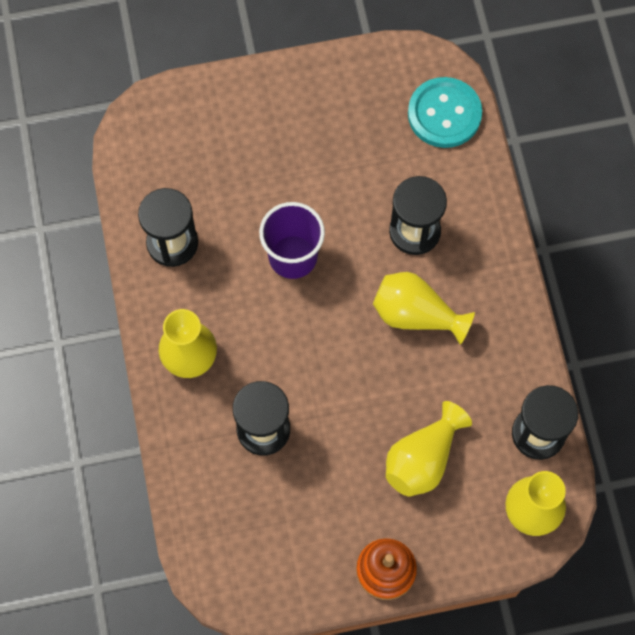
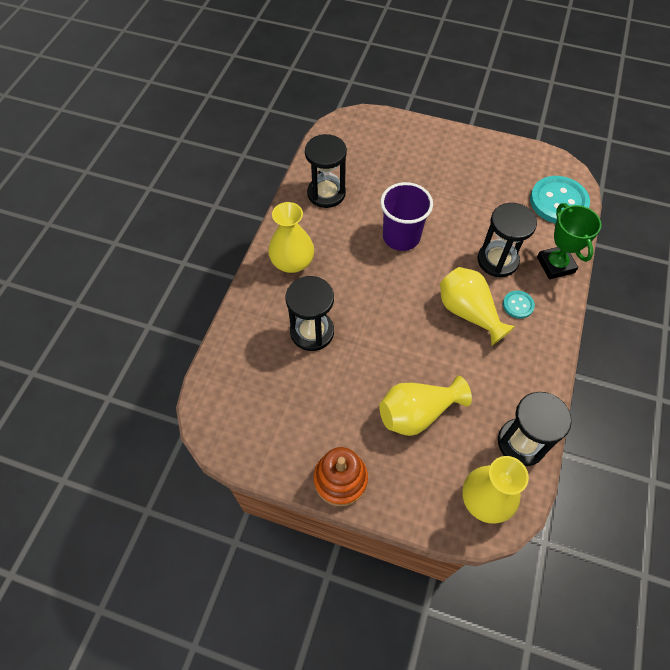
camera: 30 degrees right, 10 degrees down
(463, 277) = (518, 305): none -> turquoise button
(479, 203) = (555, 265): none -> green trophy

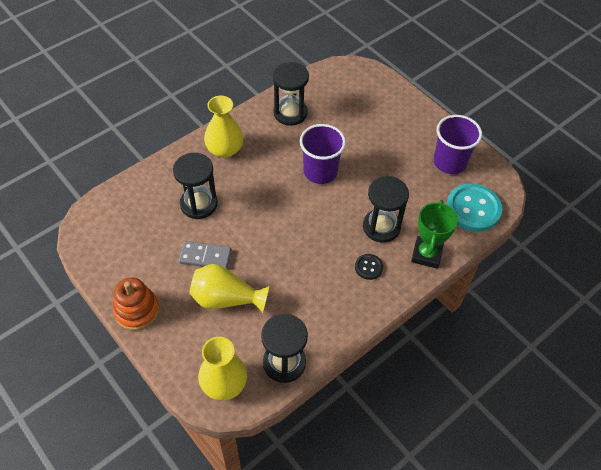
camera: 30 degrees right, 5 degrees down
(362, 382) = (205, 257): none -> grey domino
(468, 312) = (324, 252): yellow vase -> none
(505, 169) = (449, 162): none -> purple cup
(518, 305) = (368, 267): turquoise button -> black button

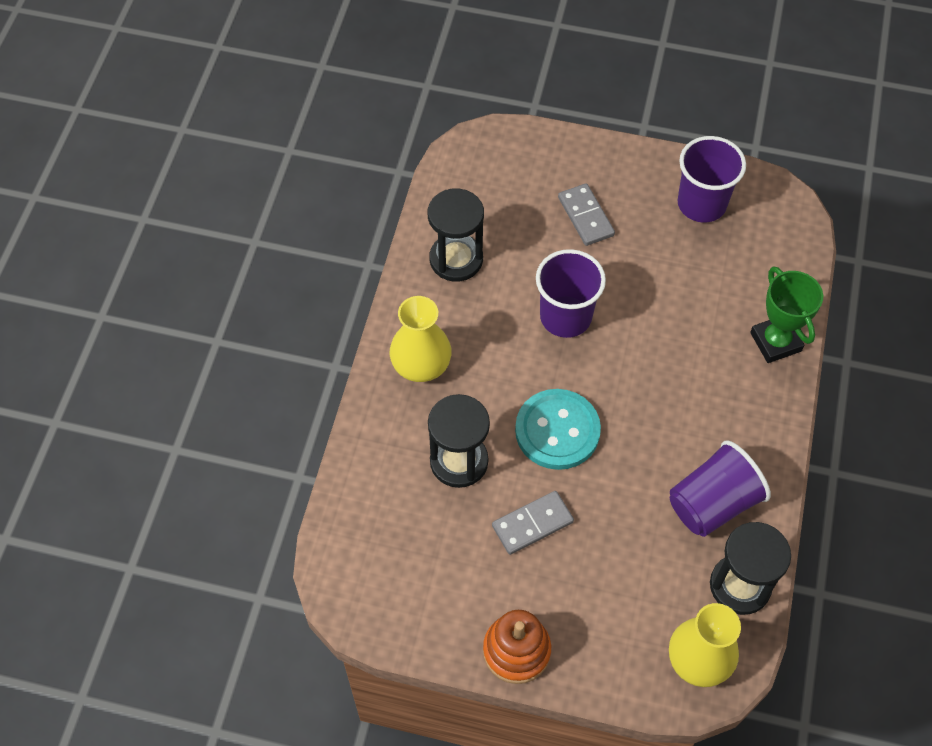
camera: 35 degrees left, 5 degrees up
(226, 299) = (606, 558): yellow vase -> none
(310, 311) = (712, 503): none -> purple cup
(368, 267) = (728, 403): black button -> none
(378, 132) = (585, 216): none -> grey domino
(381, 227) = (698, 341): black hourglass -> none
(473, 209) = (777, 248): turquoise button -> turquoise button (557, 431)

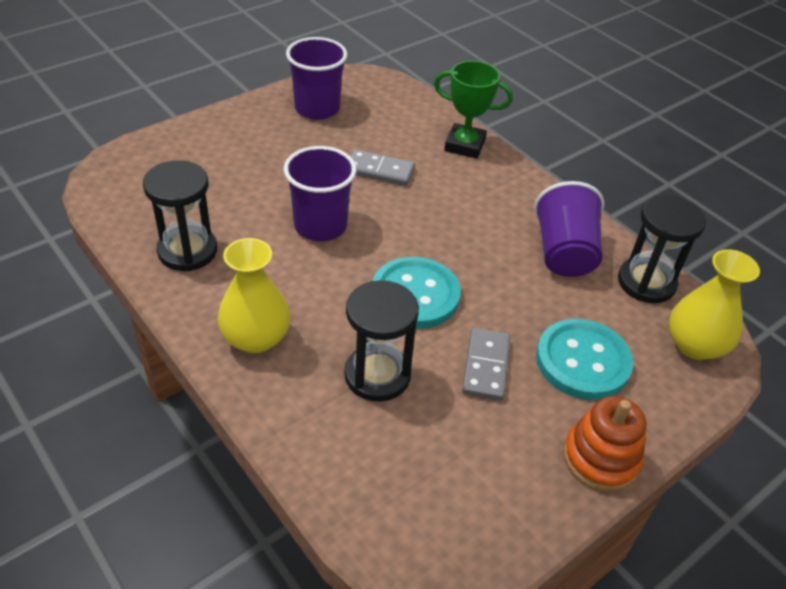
camera: 55 degrees left, 15 degrees down
(585, 216) = (250, 162): grey domino -> grey domino (379, 171)
(600, 587) = (582, 361): none -> turquoise button

